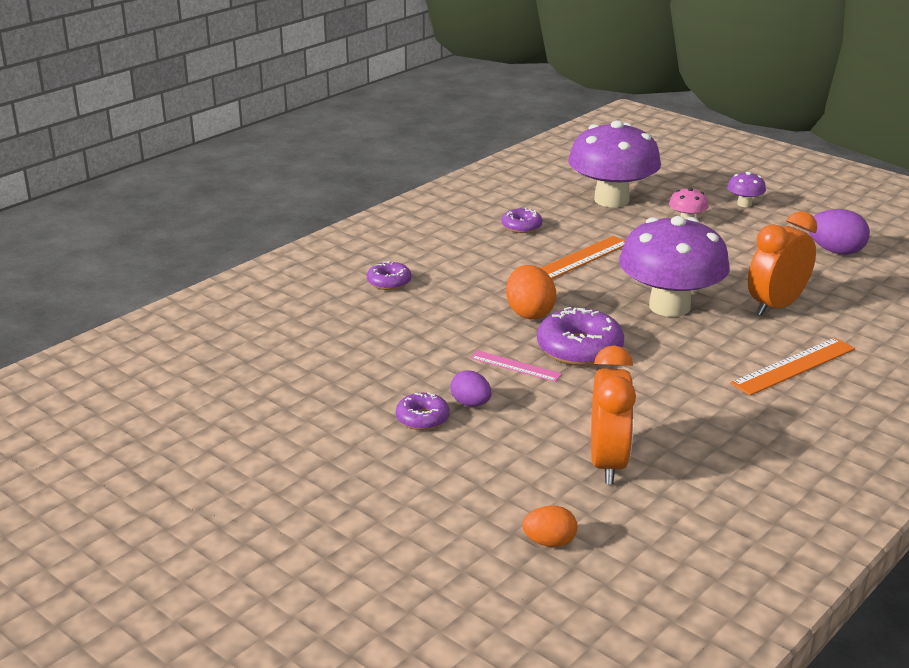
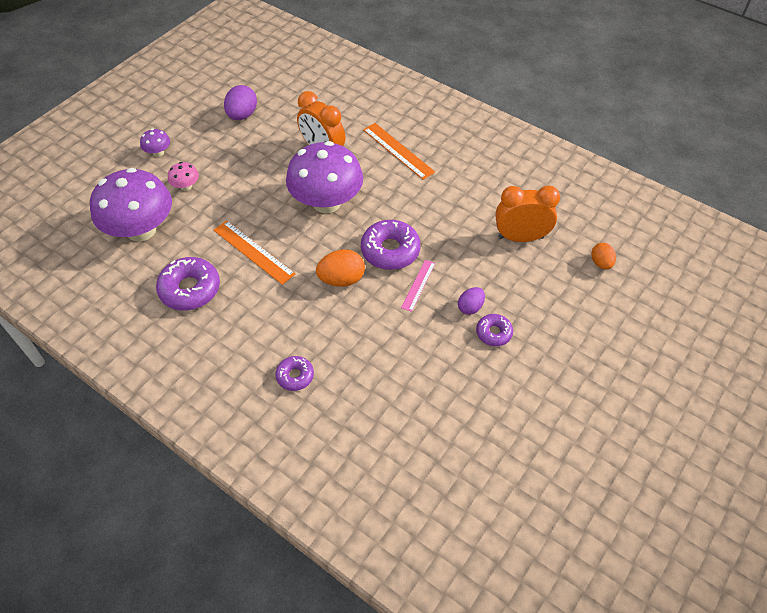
camera: 95 degrees left, 25 degrees up
(521, 226) = (190, 289): purple donut -> purple donut, size x1.76

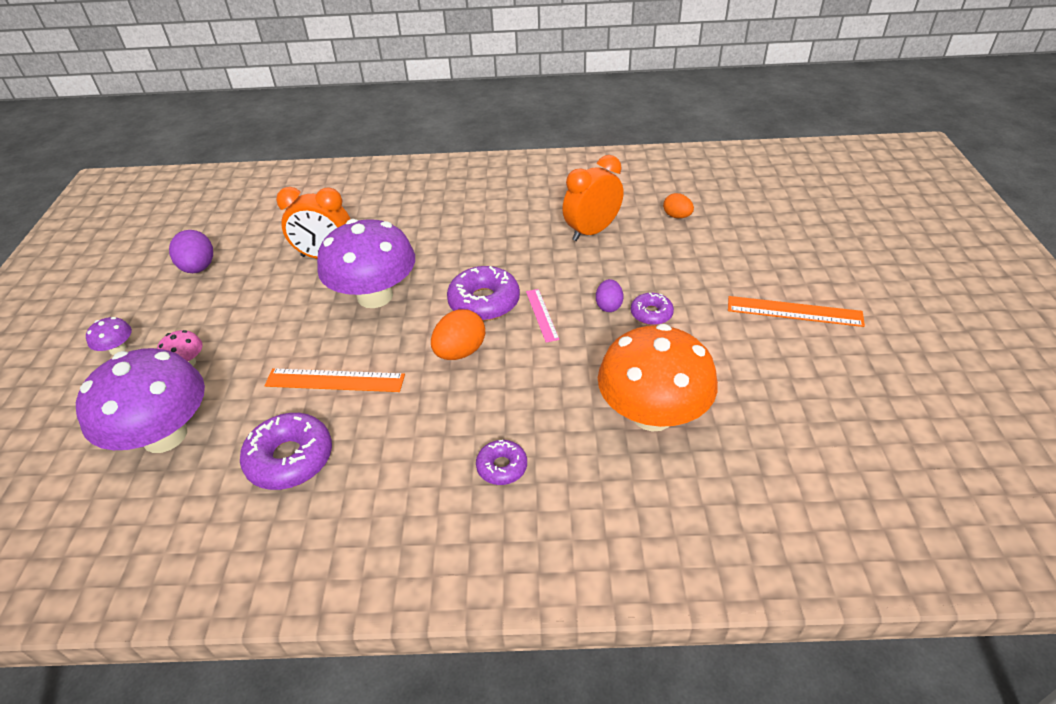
camera: 35 degrees left, 10 degrees down
(398, 151) = (406, 221): orange ruler -> orange ruler (794, 311)
(417, 406) = (652, 414): none -> orange mushroom

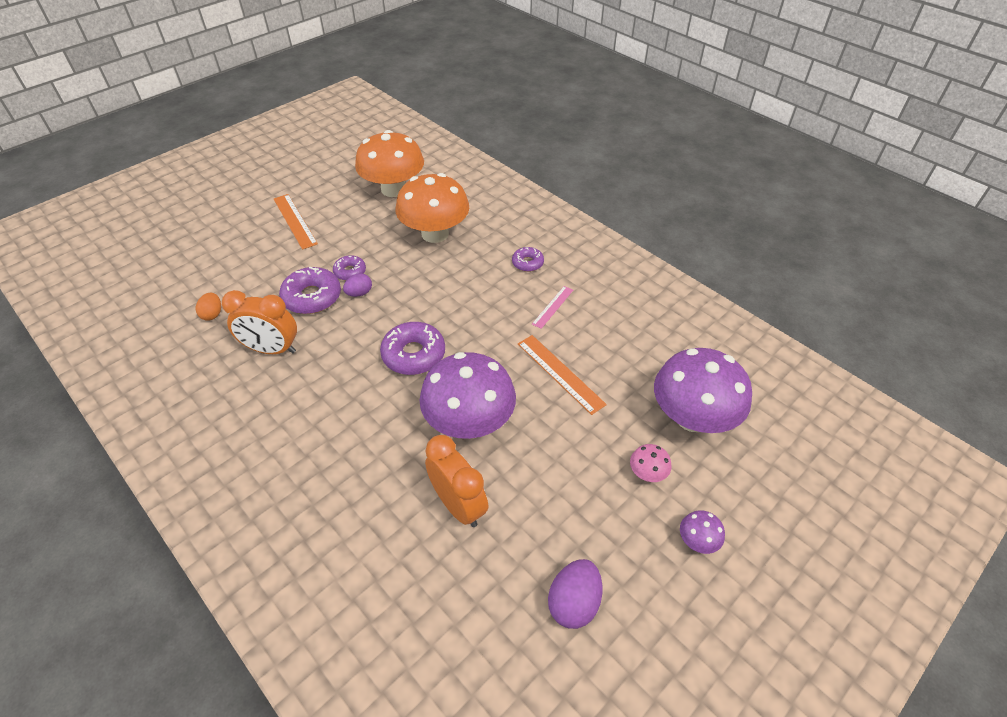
camera: 135 degrees left, 5 degrees up
(290, 459) = (625, 343): purple donut -> purple donut (312, 297)
(460, 352) = (471, 333): orange egg -> none
(542, 315) = (398, 318): pink ruler -> pink ruler (552, 307)
(799, 428) = (393, 189): none -> orange mushroom

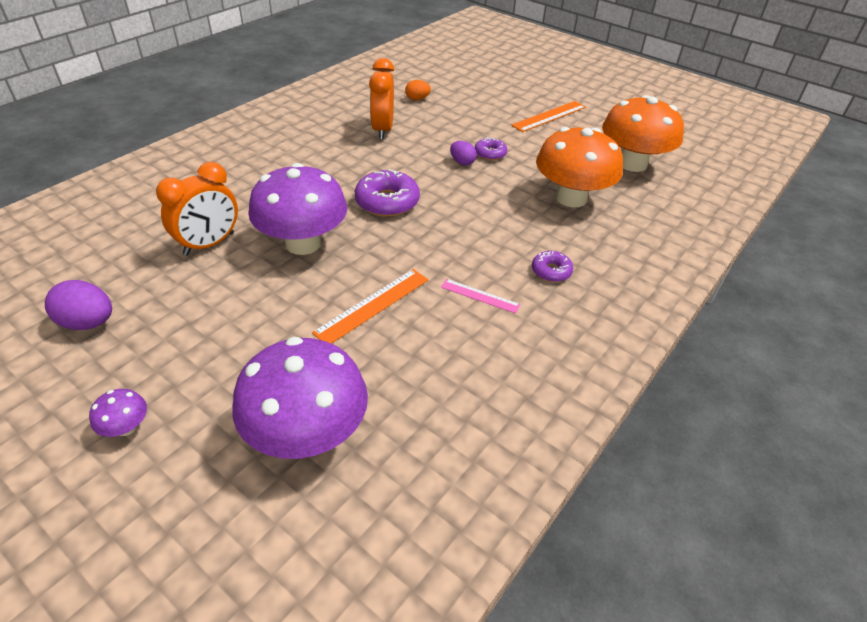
camera: 80 degrees right, 5 degrees down
(312, 297) = (449, 139): purple donut -> none
(647, 473) = (225, 383): pink mushroom -> none

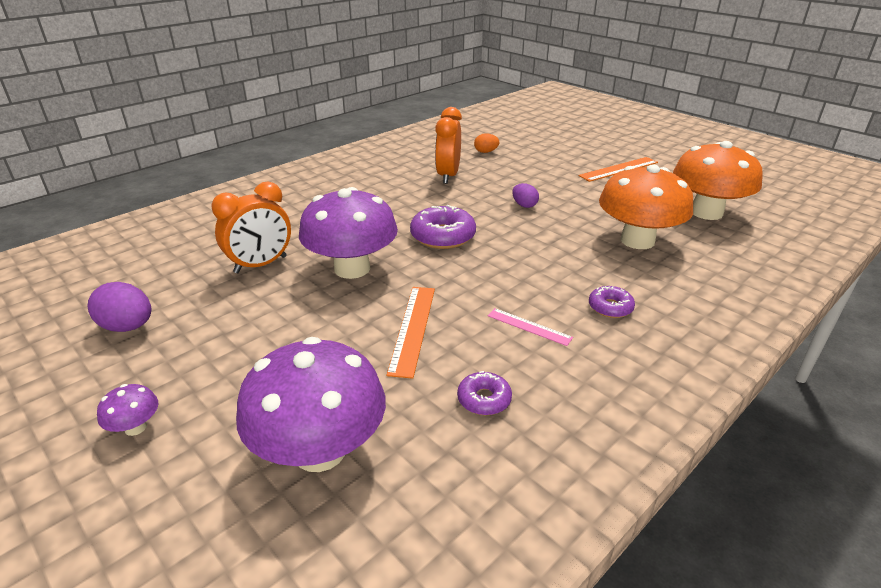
camera: 10 degrees right, 10 degrees down
(372, 305) = (412, 328): orange ruler -> orange ruler turned 45 degrees counterclockwise
(490, 153) = (554, 199): purple donut -> purple donut (484, 399)

